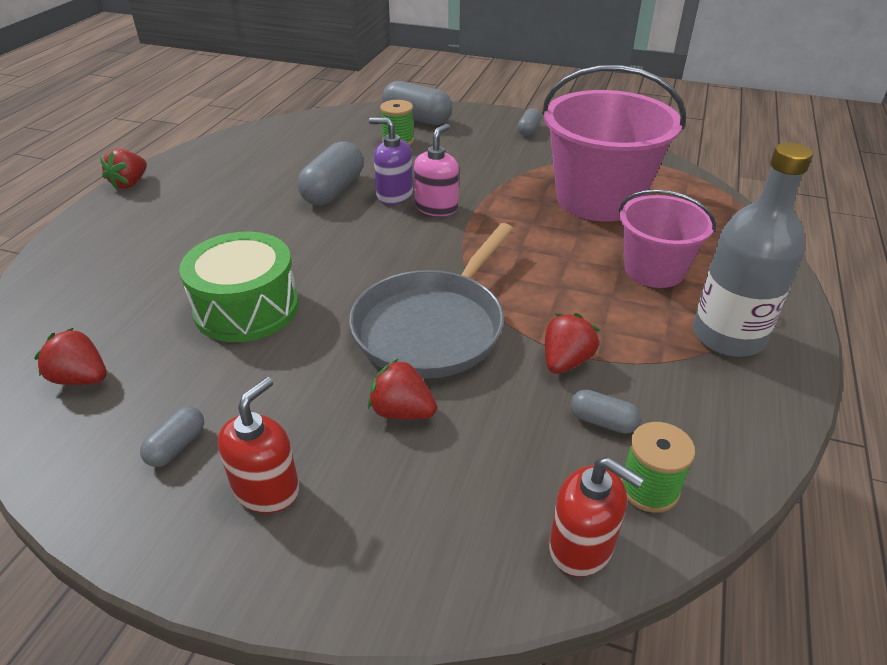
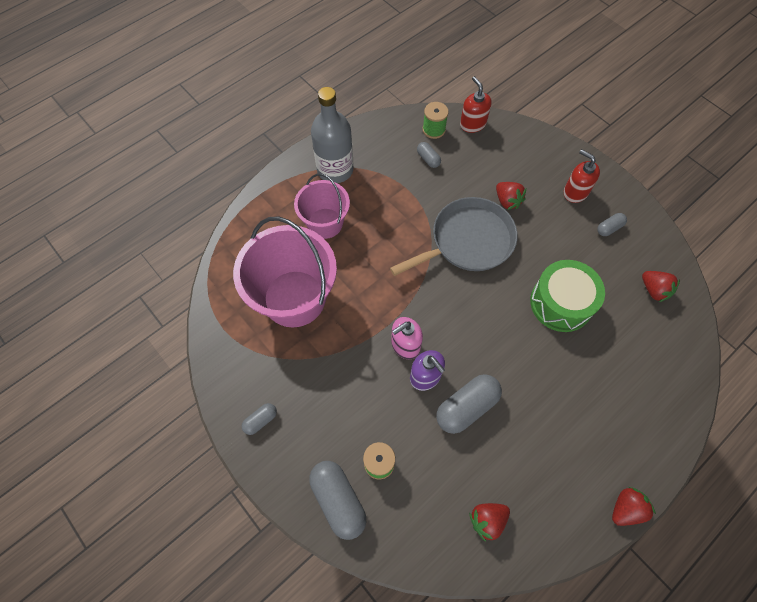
camera: 150 degrees left, 25 degrees up
(267, 489) = (575, 192): red soap dispenser -> red soap dispenser turned 75 degrees clockwise
(565, 361) = (419, 192): red strawberry -> red strawberry (487, 520)

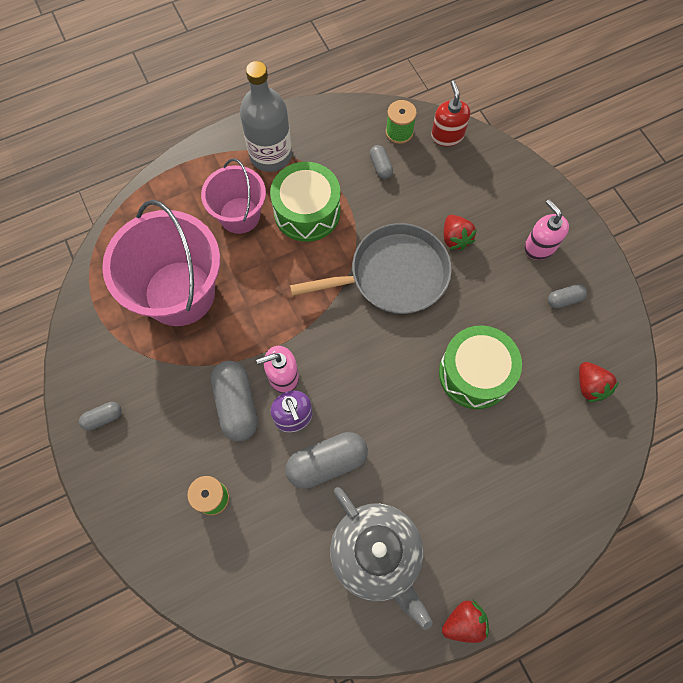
camera: 15 degrees right, 5 degrees up
(338, 500) = (157, 525): grey capsule -> grey capsule (236, 404)
(380, 207) = (307, 211): none -> green drum
(487, 520) = (307, 590): red strawberry -> none
(534, 472) = (377, 554): none -> grey teapot
(575, 192) = (540, 246): red soap dispenser -> pink soap dispenser

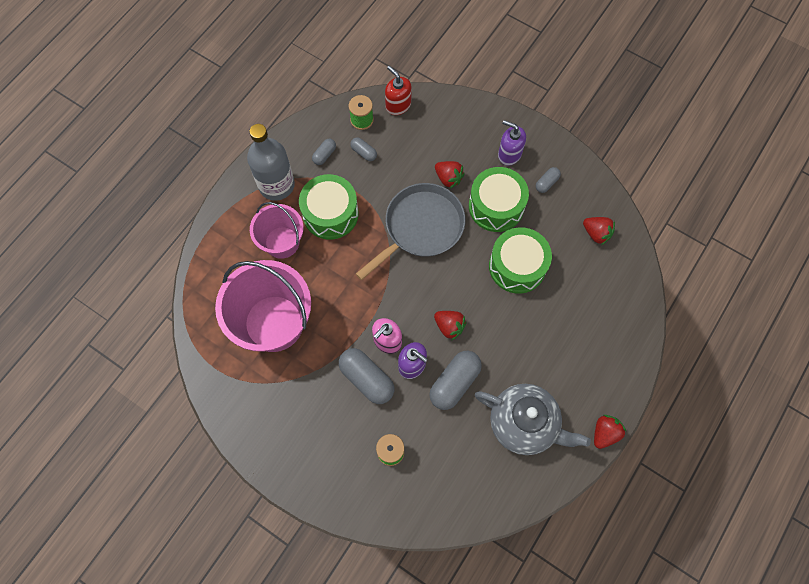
camera: 30 degrees left, 0 degrees up
(103, 418) = (276, 443): grey capsule -> grey capsule (324, 155)
(359, 398) = (449, 326): none -> red strawberry
(490, 295) = (496, 206): none -> green drum
(540, 246) = (509, 154): pink soap dispenser -> purple soap dispenser

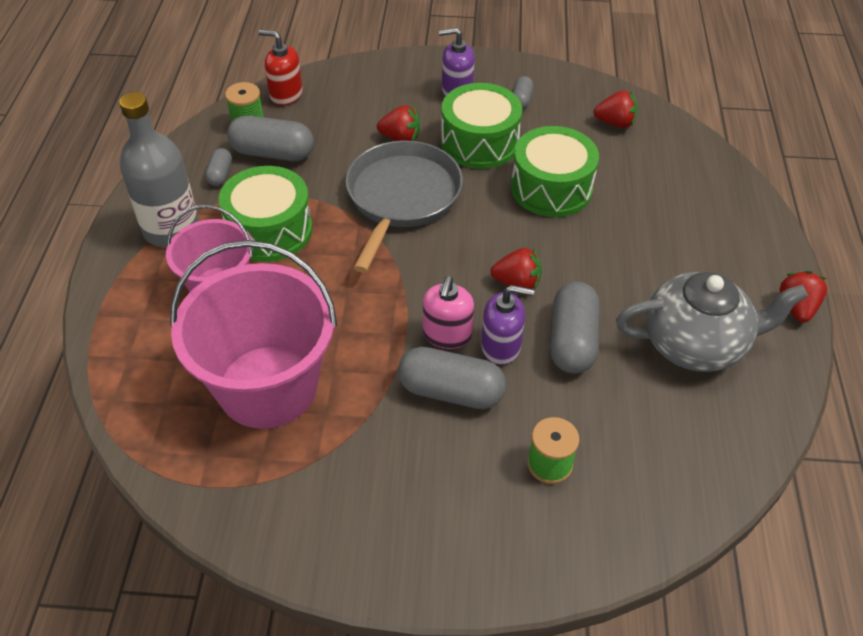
camera: 30 degrees left, 20 degrees down
(364, 152) = (273, 153): grey capsule -> grey capsule, size x1.93

